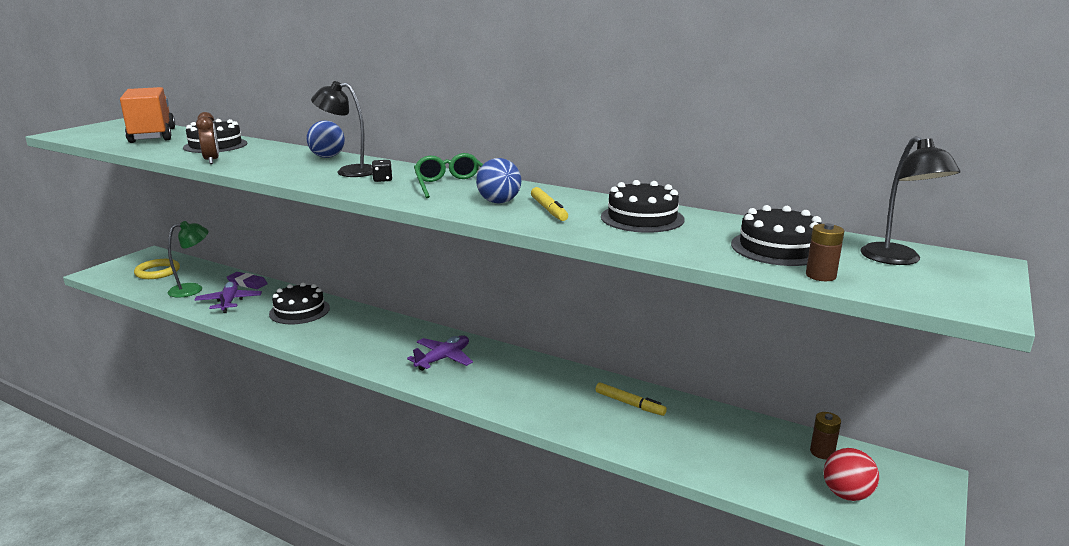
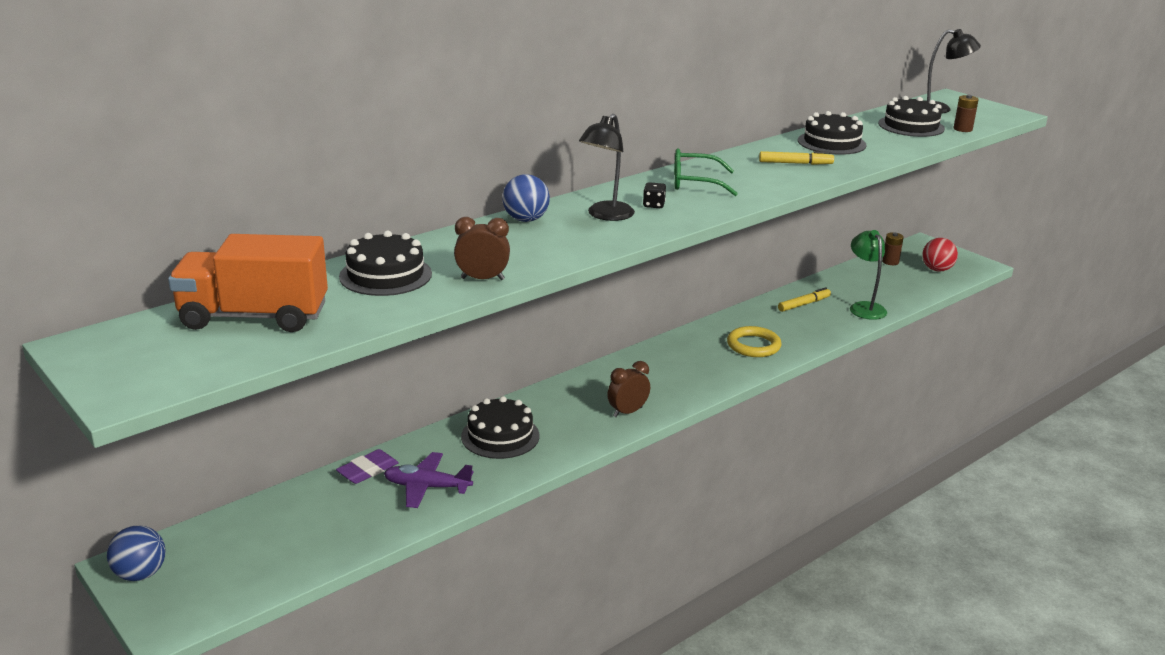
camera: 70 degrees left, 5 degrees up
(157, 272) = (234, 554): yellow ring -> yellow ring (753, 345)
(193, 289) = (348, 518): green lamp -> green lamp (864, 307)
(351, 348) = (627, 412): none -> brown clock
(443, 359) = (682, 366): purple plane -> none
(499, 202) = (763, 174): blue ball -> blue ball (140, 574)

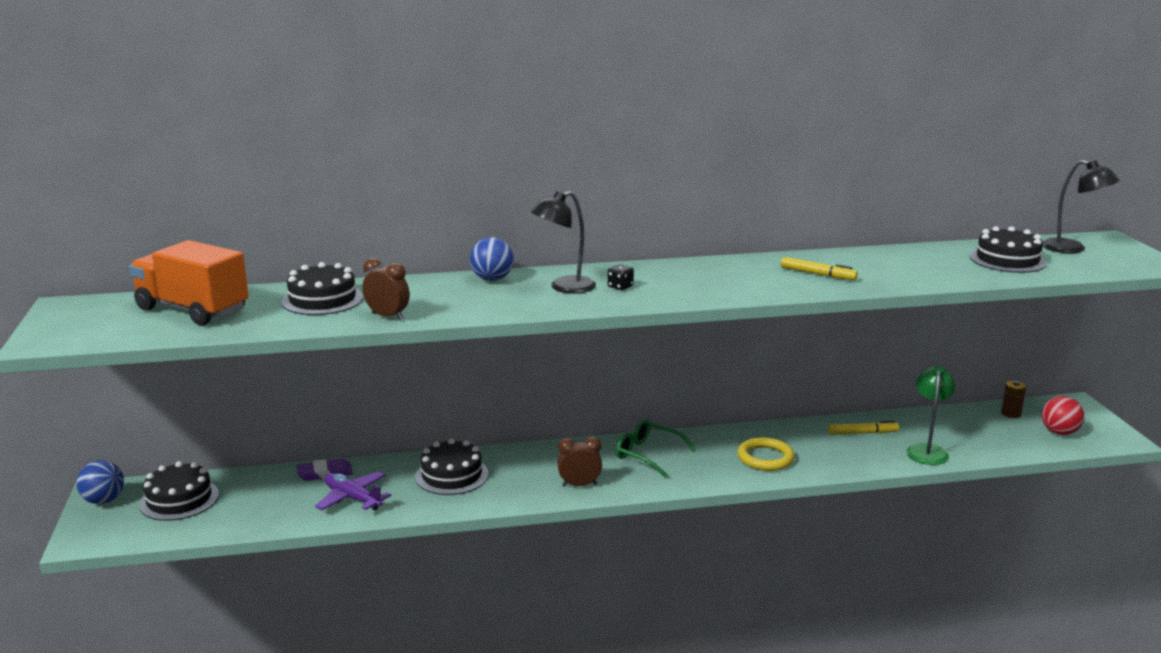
camera: 30 degrees right, 5 degrees down
(695, 183) = (689, 275): green glasses -> green glasses (648, 454)
(831, 143) = (888, 262): black cake -> black cake (179, 499)
(962, 129) = (1066, 271): brown battery -> none

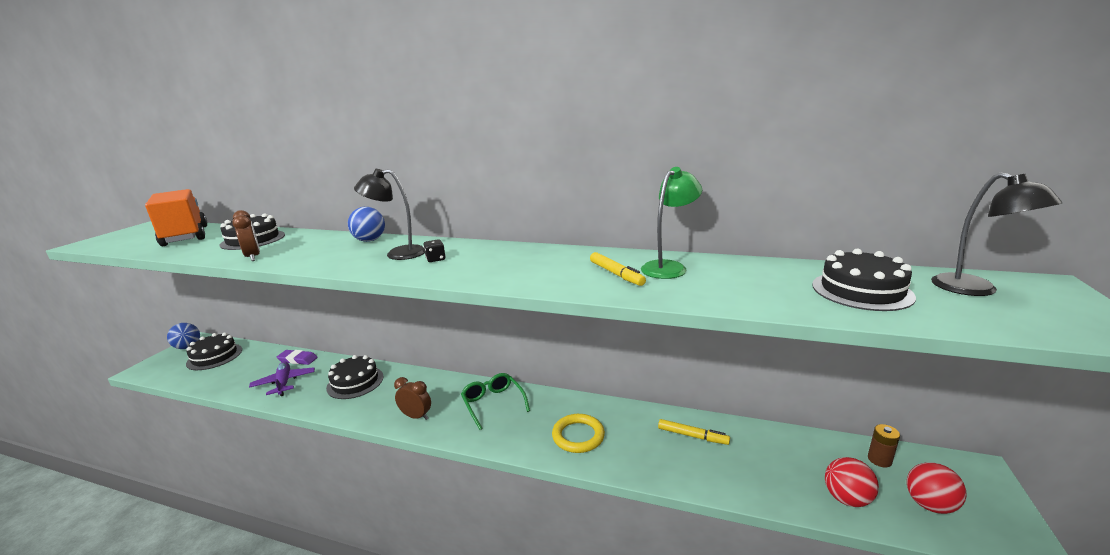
camera: 30 degrees right, 0 degrees up
(927, 450) = (742, 478): green lamp -> green lamp (669, 267)
(1007, 443) = (846, 498): none -> red ball

